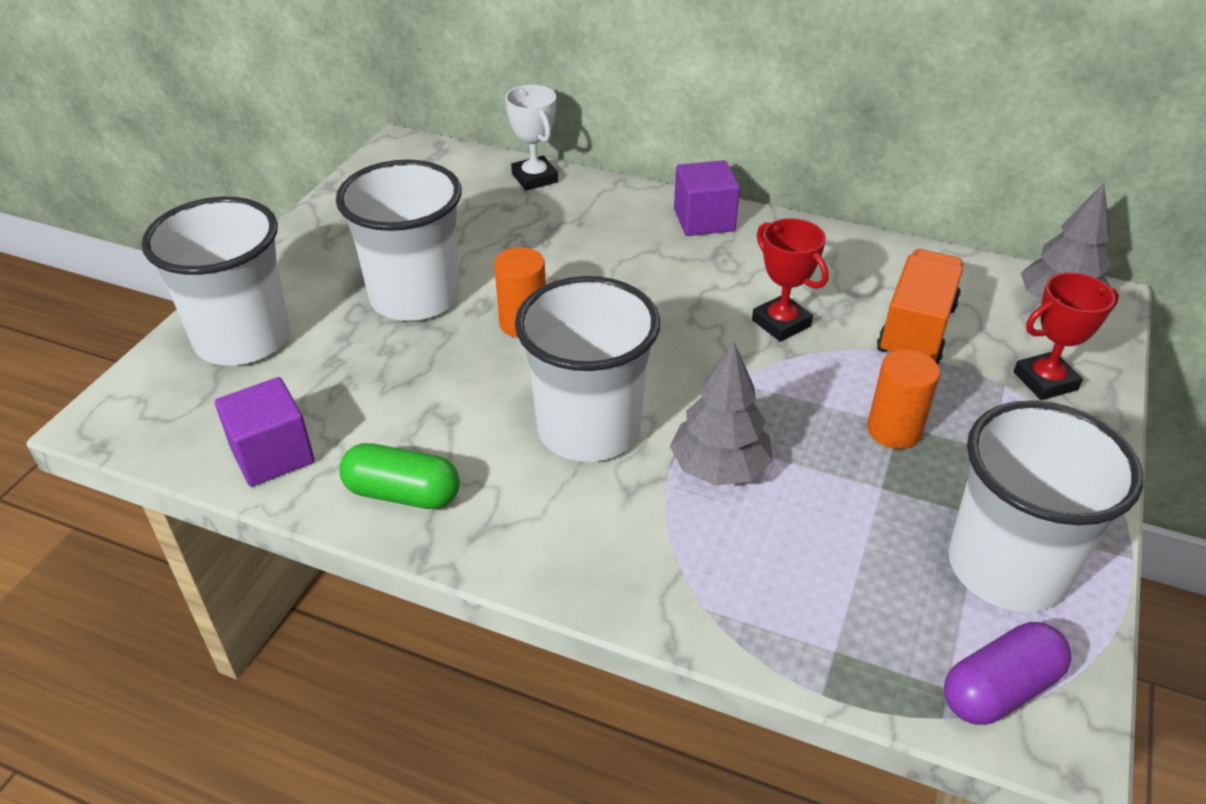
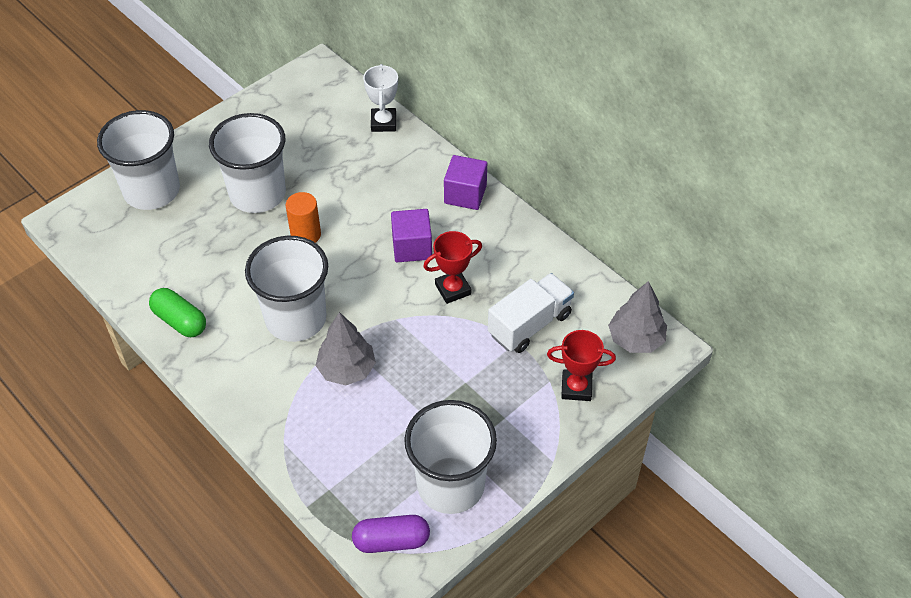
camera: 25 degrees right, 10 degrees up
(272, 455) = (130, 273): purple cube -> purple cube (412, 247)
(781, 323) = (453, 289): red trophy -> red trophy turned 75 degrees clockwise
(894, 430) = (459, 384): orange cylinder -> none
(916, 330) = (529, 324): orange truck -> white truck

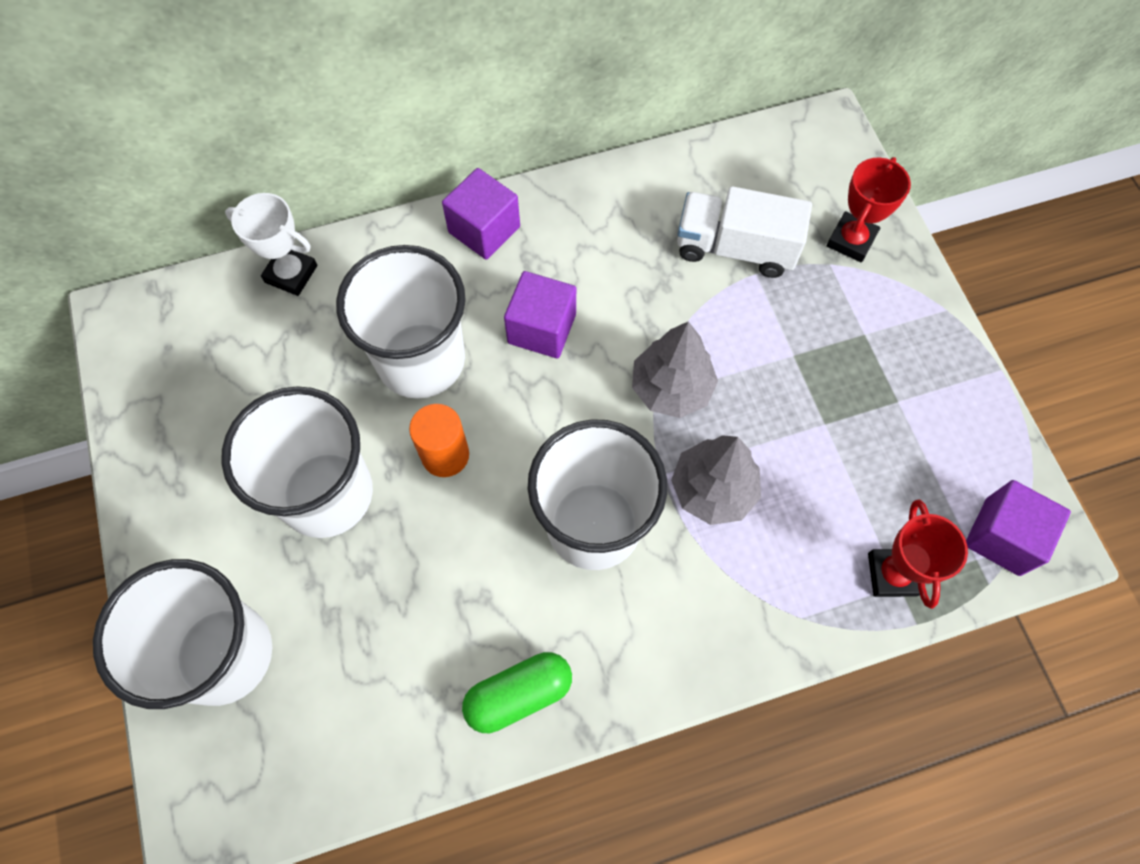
camera: 65 degrees left, 15 degrees up
(391, 541) = (1002, 536): purple capsule -> purple cube
(450, 485) = (942, 435): white cup -> white cup (421, 360)
(453, 289) = (638, 309): red trophy -> red trophy (892, 574)
(529, 324) = (735, 248): white truck -> white truck turned 60 degrees counterclockwise
(635, 339) = (806, 151): grey tree -> grey tree (671, 388)

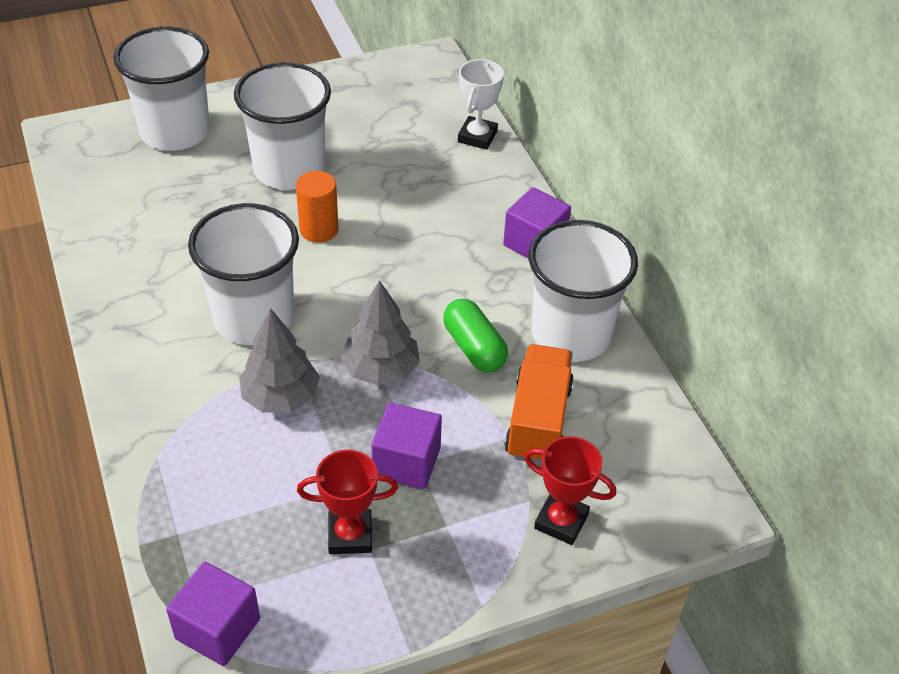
camera: 85 degrees right, 20 degrees down
(421, 360) = (403, 212): white cup -> white cup (571, 334)
(518, 694) = (121, 278): green capsule -> green capsule (474, 348)
(542, 328) = (437, 282): purple cube -> purple cube (406, 462)
(735, 248) = (538, 421): white truck -> orange truck
(892, 574) = (188, 529): red trophy -> red trophy (350, 535)

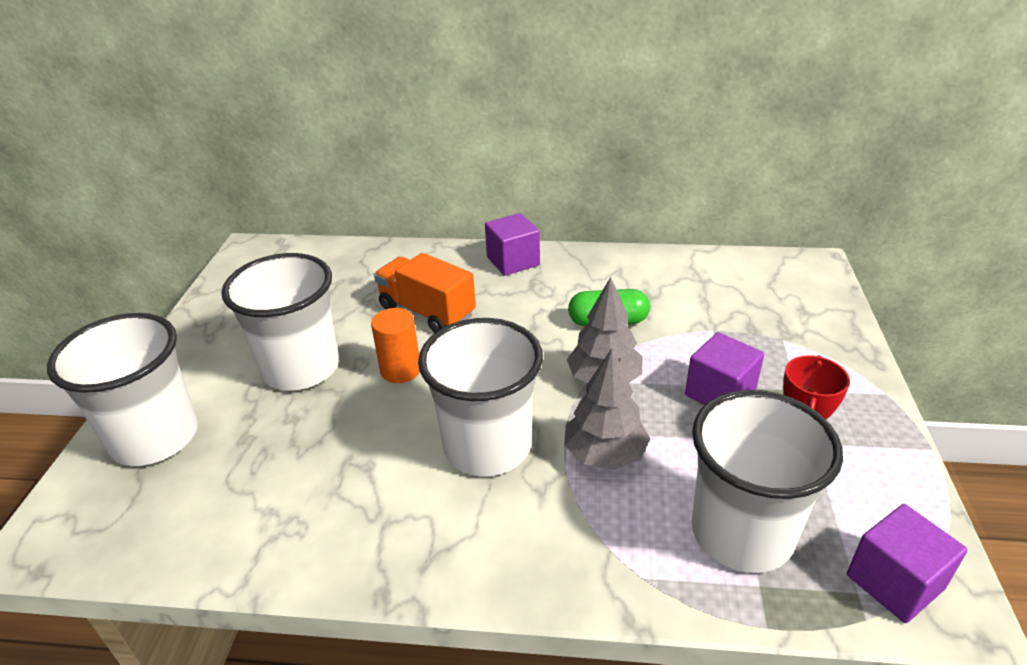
camera: 60 degrees left, 10 degrees down
(477, 137) = (368, 254): white trophy -> none
(538, 421) = (702, 312): orange truck -> orange truck (427, 311)
(561, 521) = (808, 330): red trophy -> none
(571, 334) = (621, 273): white cup -> white cup (741, 533)

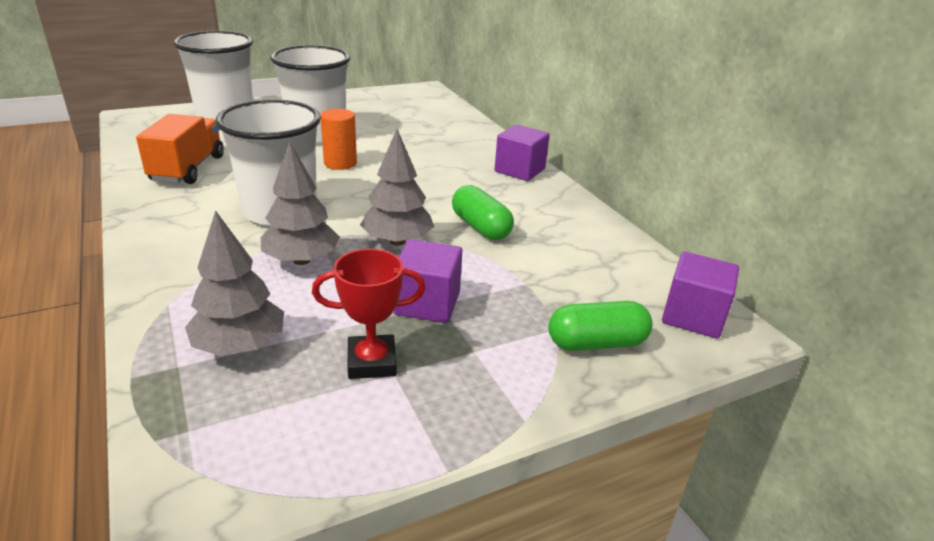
camera: 55 degrees right, 5 degrees down
(427, 311) = (416, 155): orange truck -> orange truck (188, 169)
(741, 533) = (240, 346): white cup -> grey tree
(807, 327) = (596, 343): none -> green capsule
(894, 582) = (211, 456): purple cube -> purple cube (693, 316)

